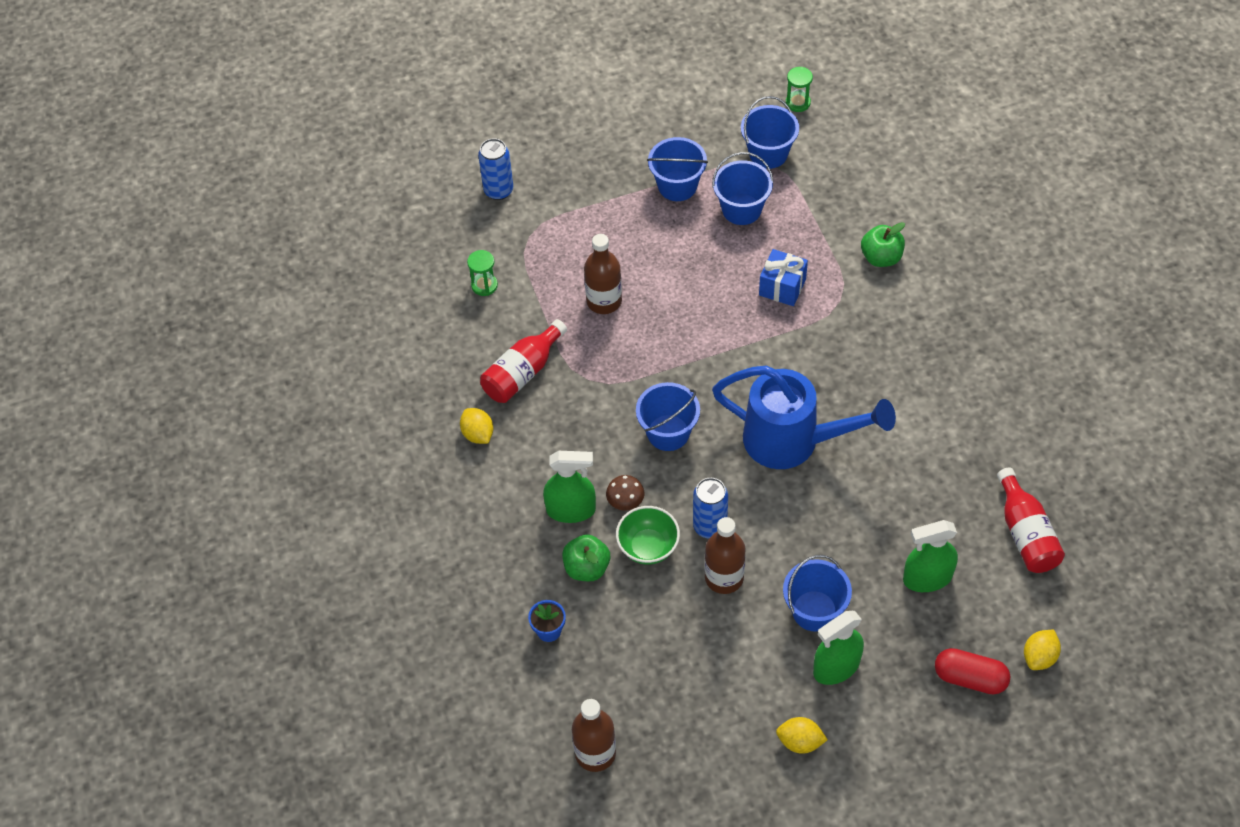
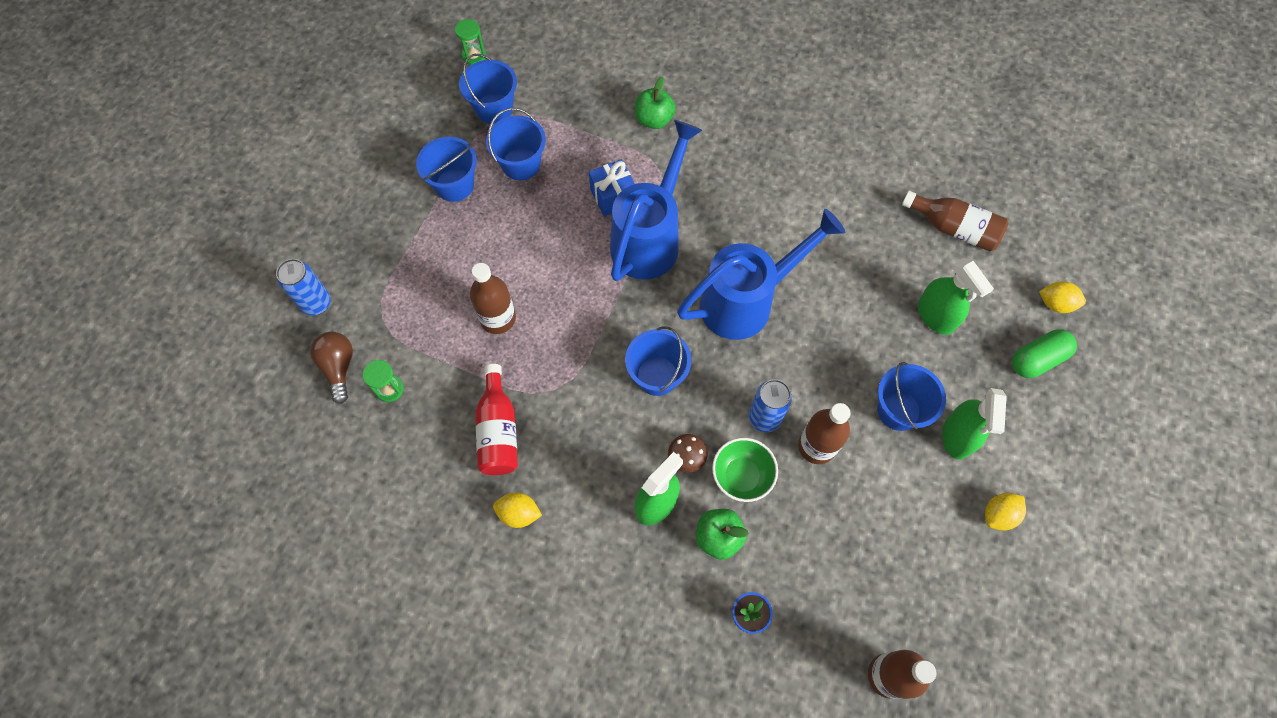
camera: 50 degrees left, 10 degrees up
(468, 244) = (339, 367): none -> brown light bulb
(774, 338) = (650, 238): none -> blue watering can
(927, 578) = (935, 316): green spray bottle -> green spray bottle turned 60 degrees counterclockwise
(970, 678) = (1037, 359): red capsule -> green capsule
(1026, 533) = (954, 228): red bottle -> brown bottle
(1039, 657) = (1055, 304): yellow lemon -> yellow lemon turned 60 degrees counterclockwise

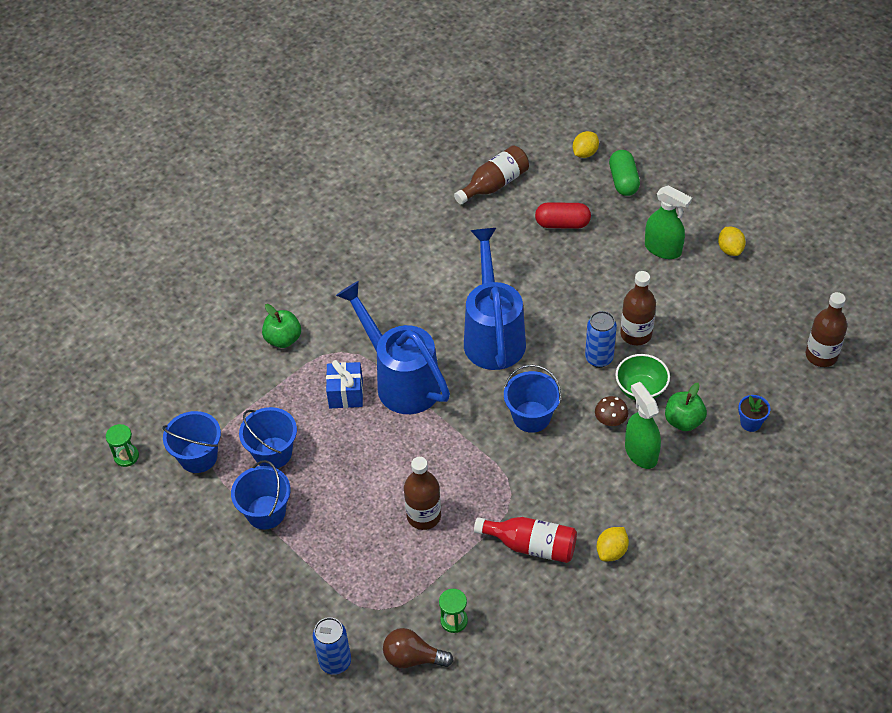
camera: 65 degrees left, 15 degrees down
(898, 410) = (628, 274): blue bucket -> none
(935, 316) = (562, 224): green spray bottle -> red capsule

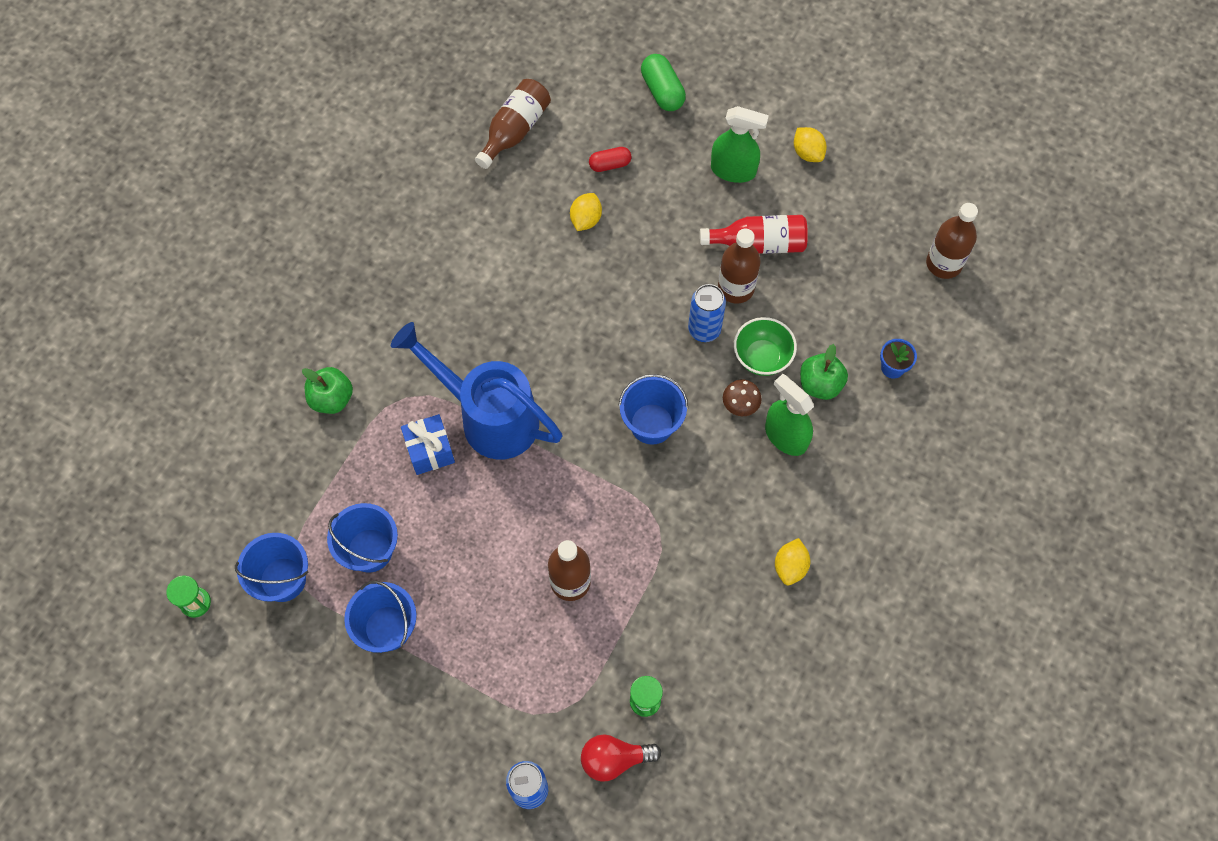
camera: 20 degrees left, 15 degrees up
(413, 658) = (614, 759): brown light bulb -> red light bulb
(493, 335) = (576, 330): blue watering can -> none
(531, 545) = (701, 584): red bottle -> red bottle (759, 243)
(562, 224) = (610, 164): red capsule -> red capsule, size x0.65
(585, 153) = (607, 64): yellow lemon -> yellow lemon (586, 219)

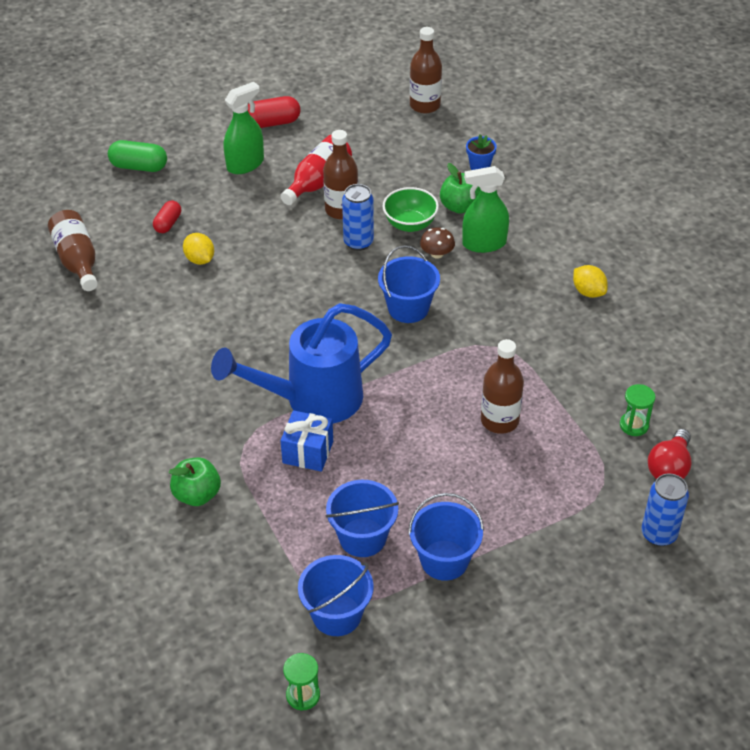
camera: 55 degrees left, 20 degrees down
(807, 153) = (272, 123): yellow lemon -> red capsule

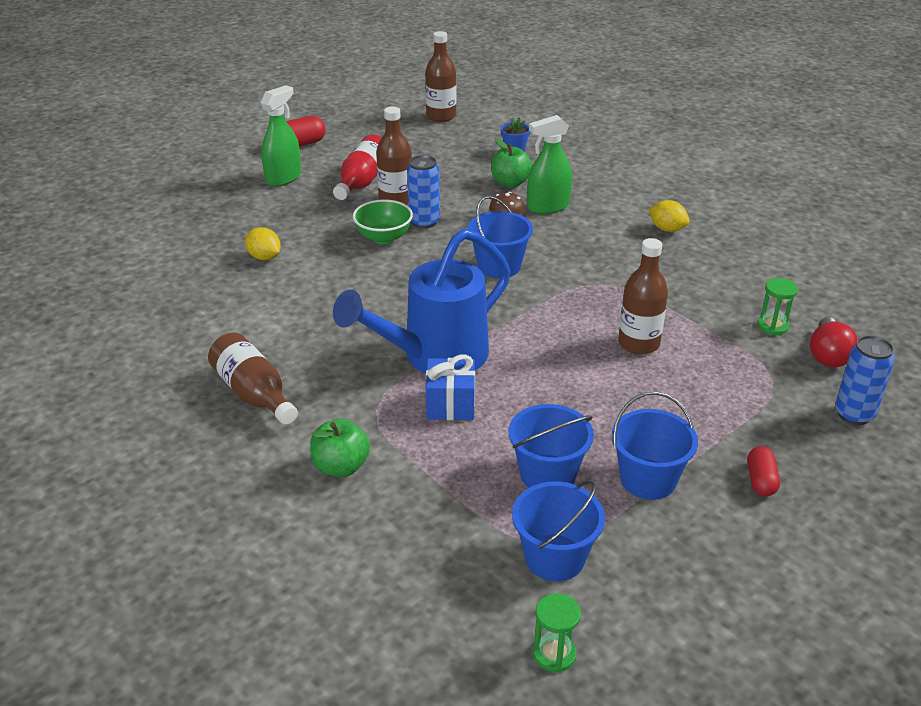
camera: 15 degrees left, 10 degrees down
(77, 260) = (129, 276): brown bottle -> brown bottle (254, 393)
(139, 167) = (172, 193): green capsule -> none
(168, 223) = (219, 233): red capsule -> red capsule (761, 480)
(410, 224) = (469, 202): green bowl -> green bowl (383, 238)

